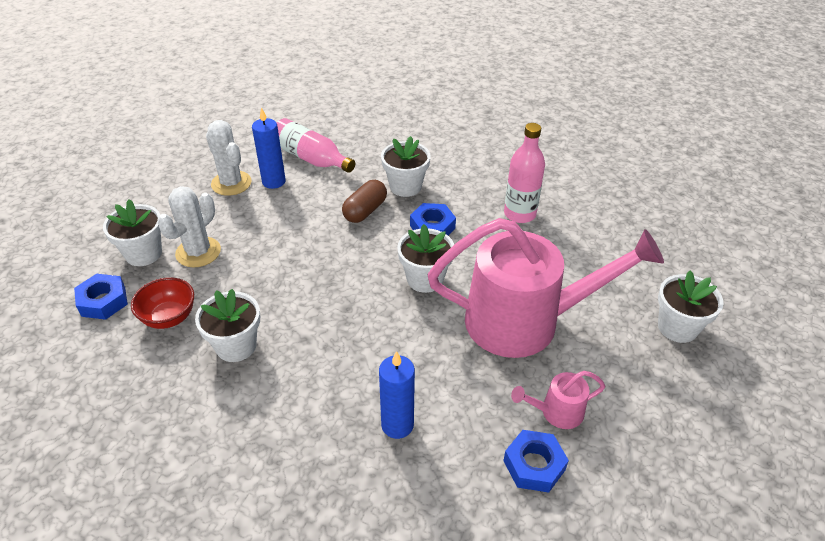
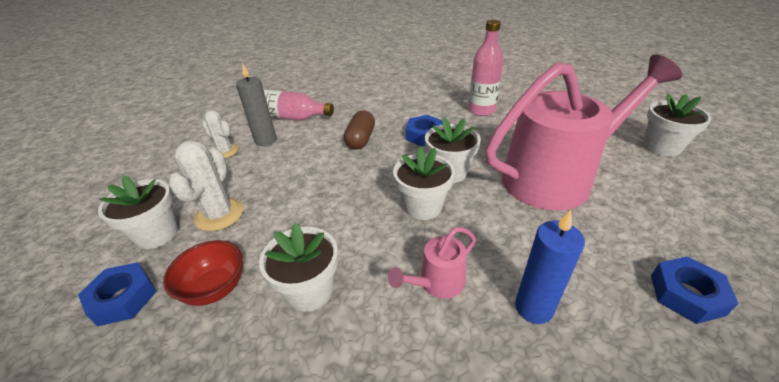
camera: 20 degrees left, 5 degrees down
(231, 183) = (225, 151): white cactus -> white cactus, size x0.65
(274, 181) = (265, 140): blue candle -> grey candle
(405, 186) = (381, 116): white flower pot -> white flower pot (422, 206)
(556, 412) = (652, 239): pink watering can -> pink watering can (437, 283)

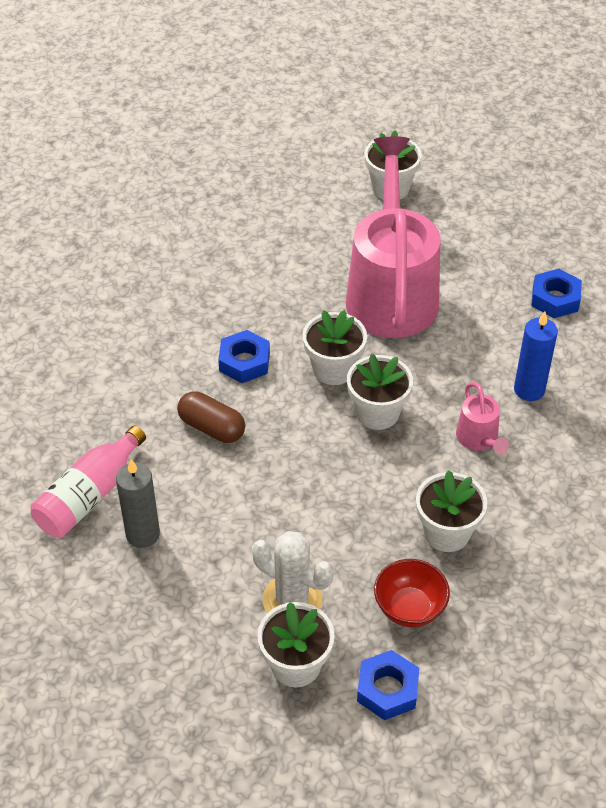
camera: 70 degrees left, 10 degrees up
(225, 151) = (143, 586): white cactus -> none
(481, 110) = (222, 283): pink bottle -> none

